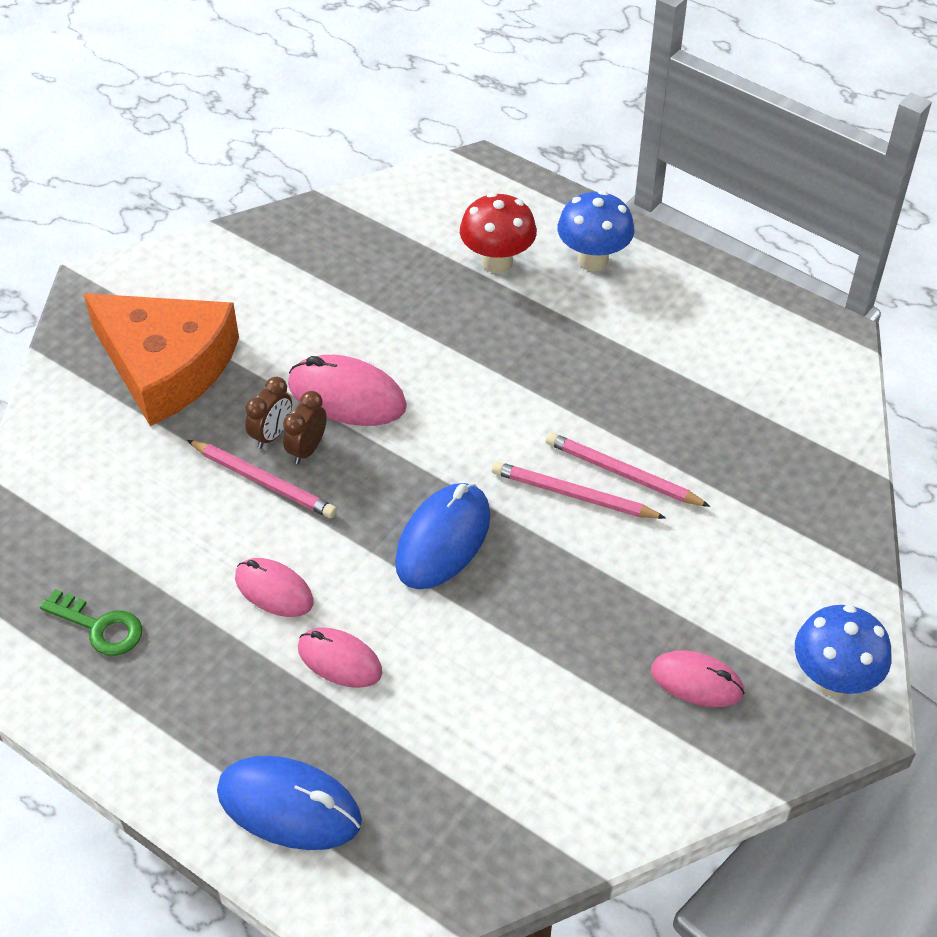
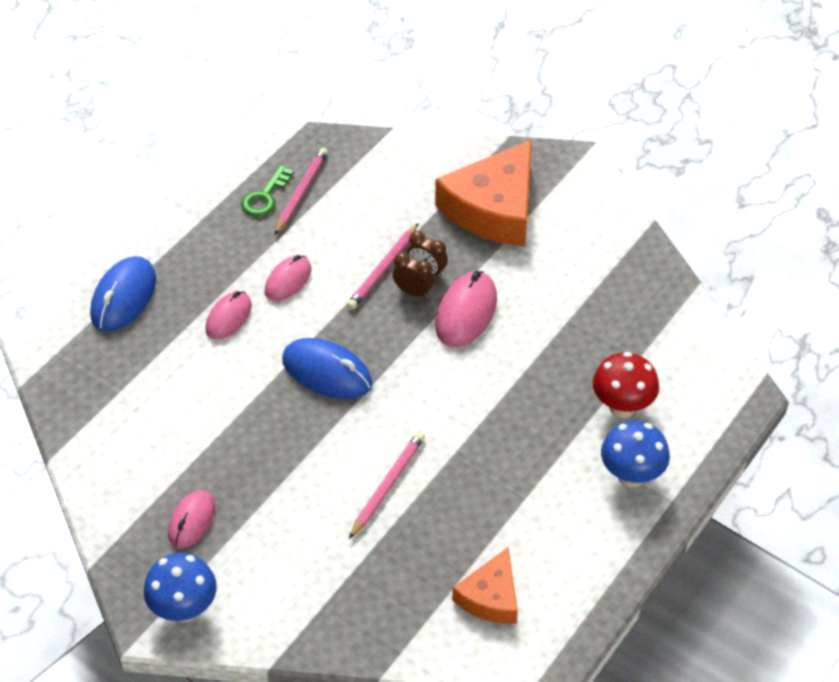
camera: 90 degrees right, 0 degrees up
(573, 495) = (367, 452): pink pencil -> pink pencil (301, 192)
(766, 381) = (490, 597): none -> orange cheese

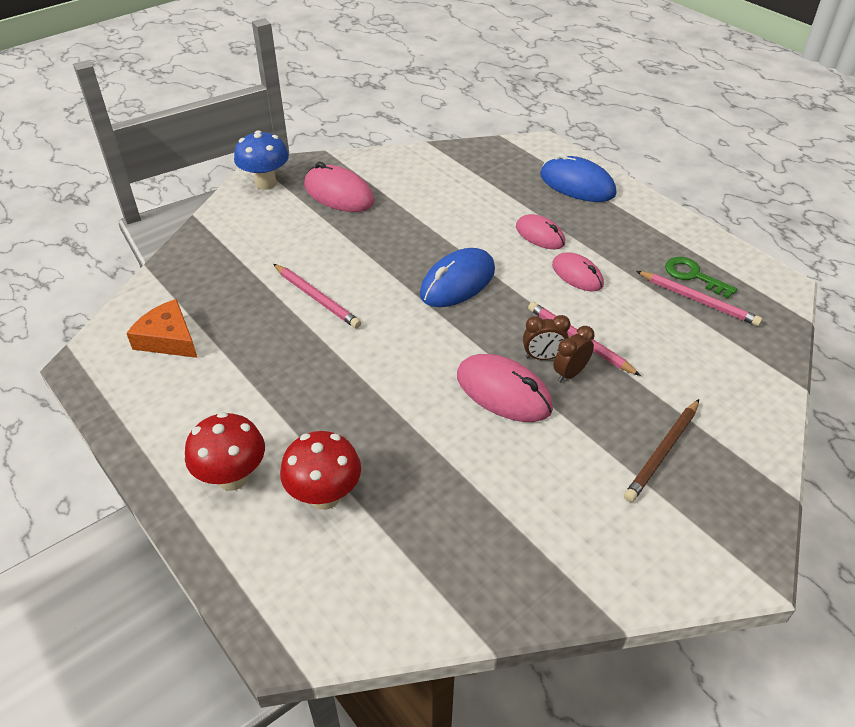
camera: 105 degrees right, 5 degrees down
(192, 521) = (339, 194): pink mouse -> pink mouse, size x1.53
(413, 292) = (543, 357): brown clock -> brown clock turned 45 degrees clockwise
(494, 208) = (662, 452): orange cheese -> brown pencil
(631, 476) = (232, 477): blue mushroom -> red mushroom

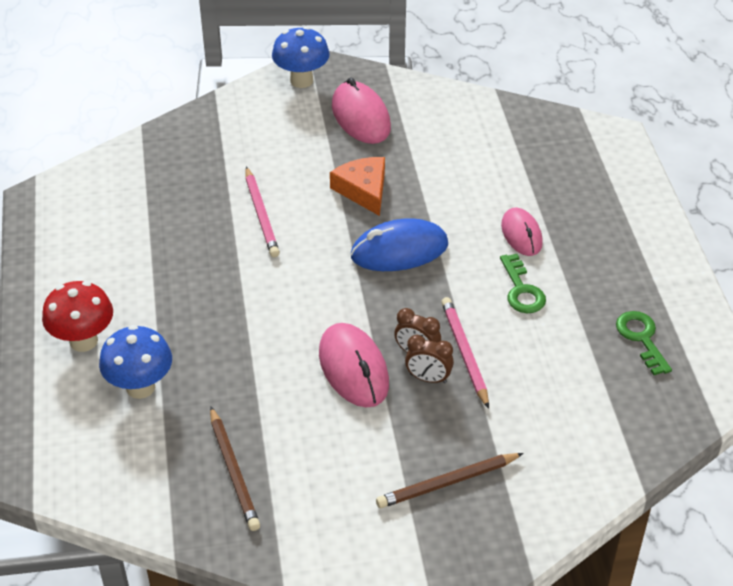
camera: 30 degrees right, 0 degrees up
(168, 339) = (114, 202): orange cheese -> orange cheese (363, 190)
(325, 496) = (140, 387): red mushroom -> blue mushroom
(477, 533) = (233, 471): none -> brown pencil
(570, 373) = (428, 378): brown clock -> brown clock turned 150 degrees counterclockwise
(577, 185) = (611, 195): blue mouse -> none
(577, 275) = (521, 290): pink mouse -> green key
(698, 300) = (621, 364): pink pencil -> none

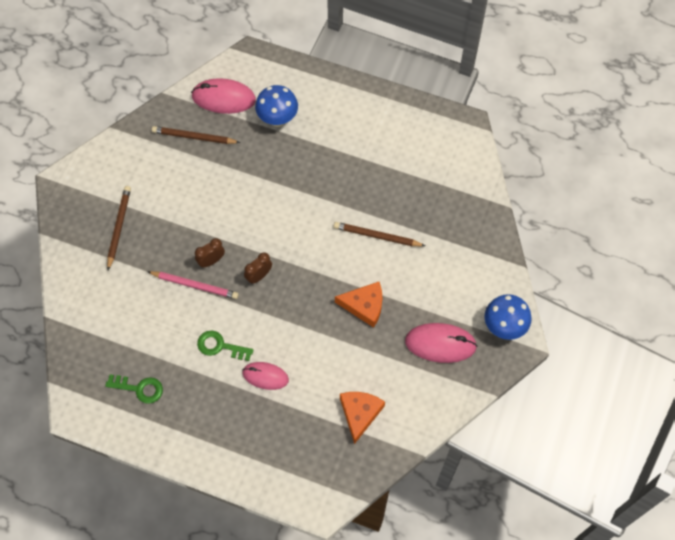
camera: 120 degrees right, 20 degrees up
(83, 341) = (329, 106): red mushroom -> none
(261, 215) = (377, 236): pink pencil -> brown pencil
(353, 369) = (222, 223): pink mouse -> pink mouse (223, 98)
(399, 250) = (297, 297): blue mouse -> none
(428, 378) = (190, 256): brown clock -> brown clock (259, 276)
(494, 145) = (360, 414): none -> orange cheese

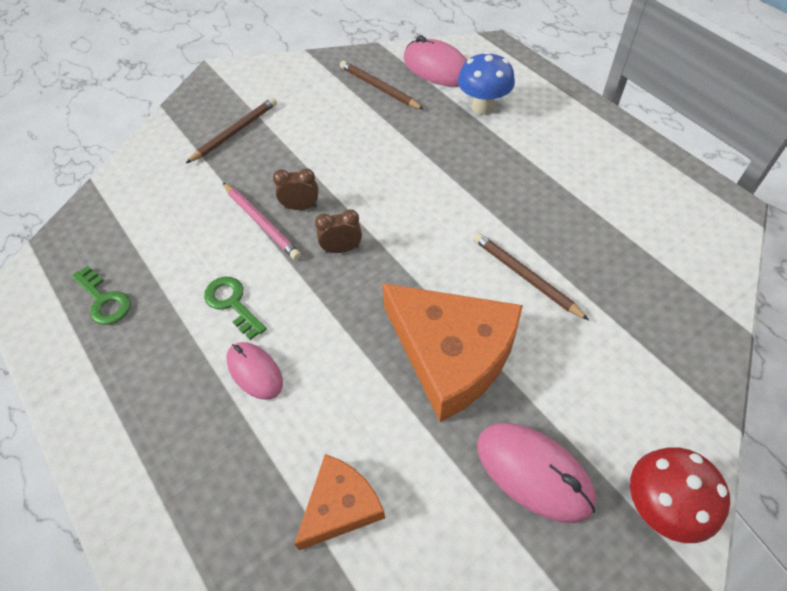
camera: 35 degrees right, 10 degrees down
(364, 306) = (451, 354): orange cheese -> orange cheese, size x1.82
(504, 326) = (659, 507): blue mushroom -> red mushroom

